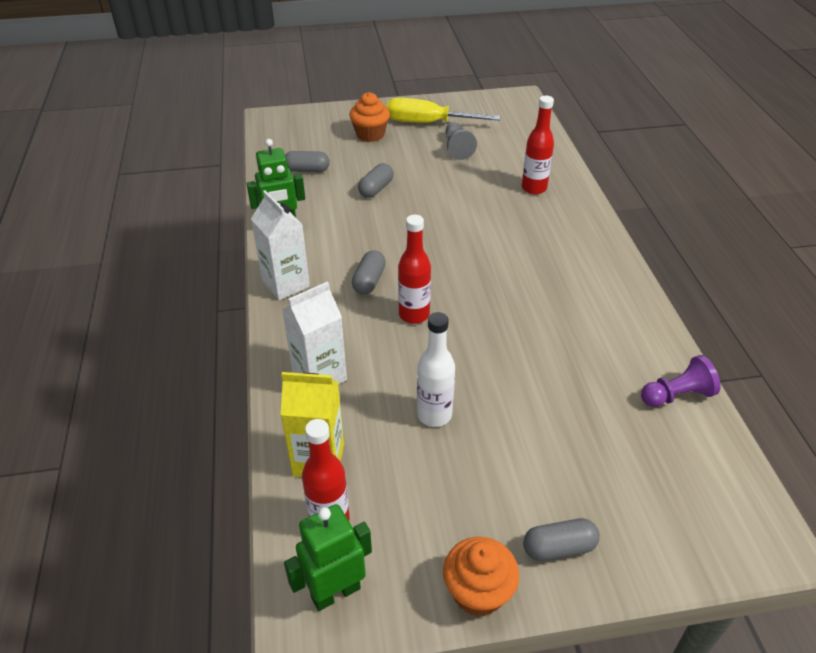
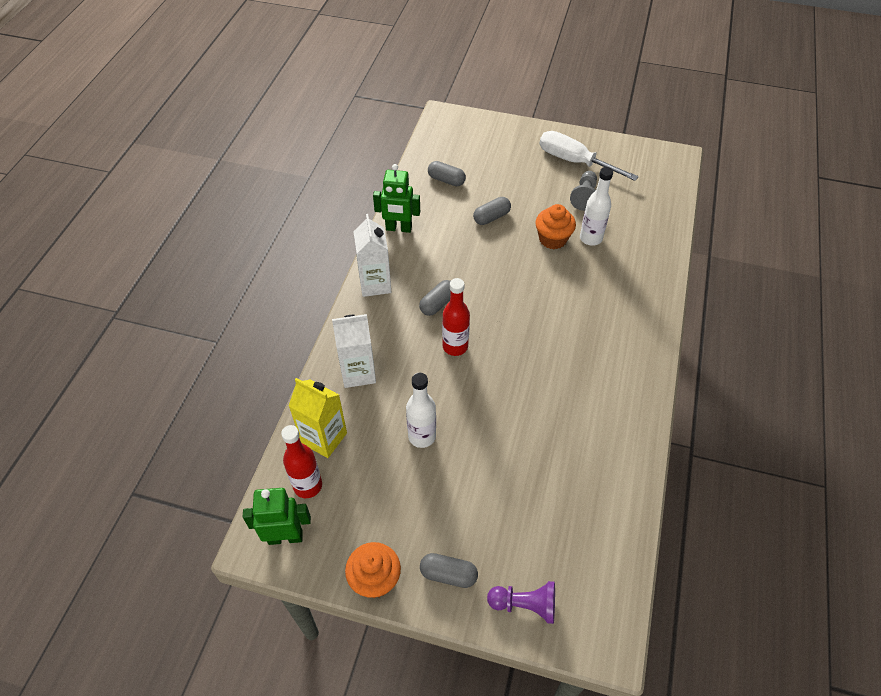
camera: 25 degrees right, 10 degrees up
(370, 135) = (517, 159): orange cupcake -> orange cupcake (552, 239)
(428, 123) = (575, 161): yellow screwdriver -> white screwdriver
(487, 180) = (590, 238): none -> white bottle
(534, 188) = (626, 260): red bottle -> none
(677, 395) = (618, 497): purple pawn -> purple pawn (525, 605)

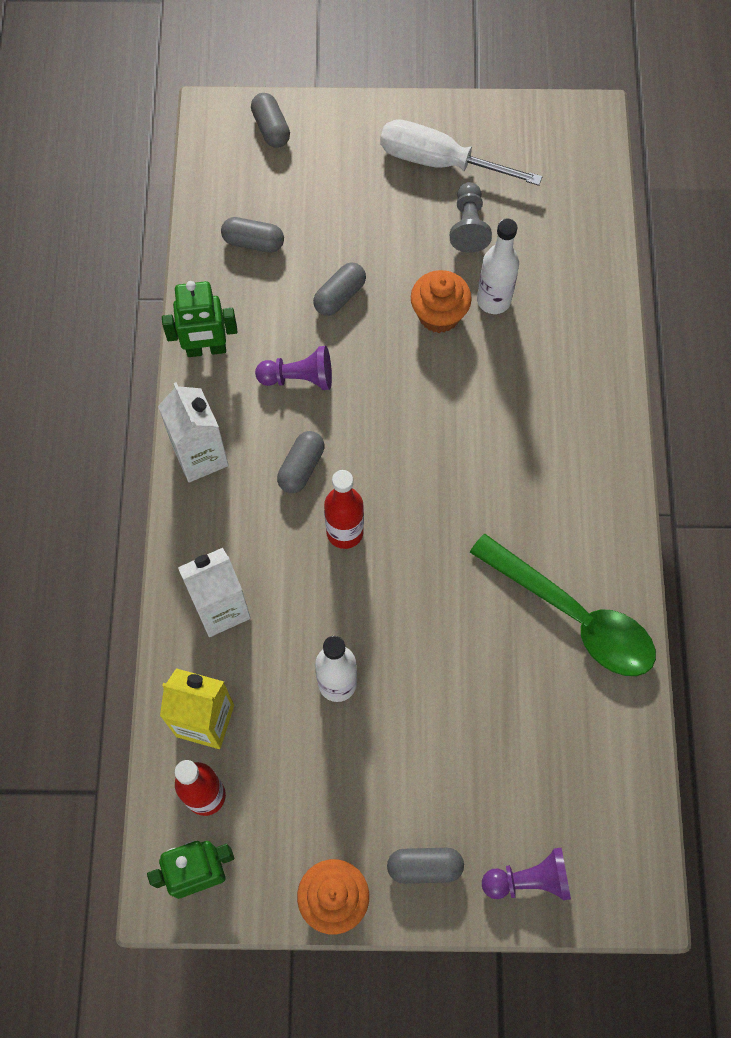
camera: 15 degrees left, 15 degrees up
(452, 255) = (299, 378): none -> purple pawn
(475, 127) = (271, 128): none -> grey capsule
(602, 434) = (574, 617): none -> green spoon

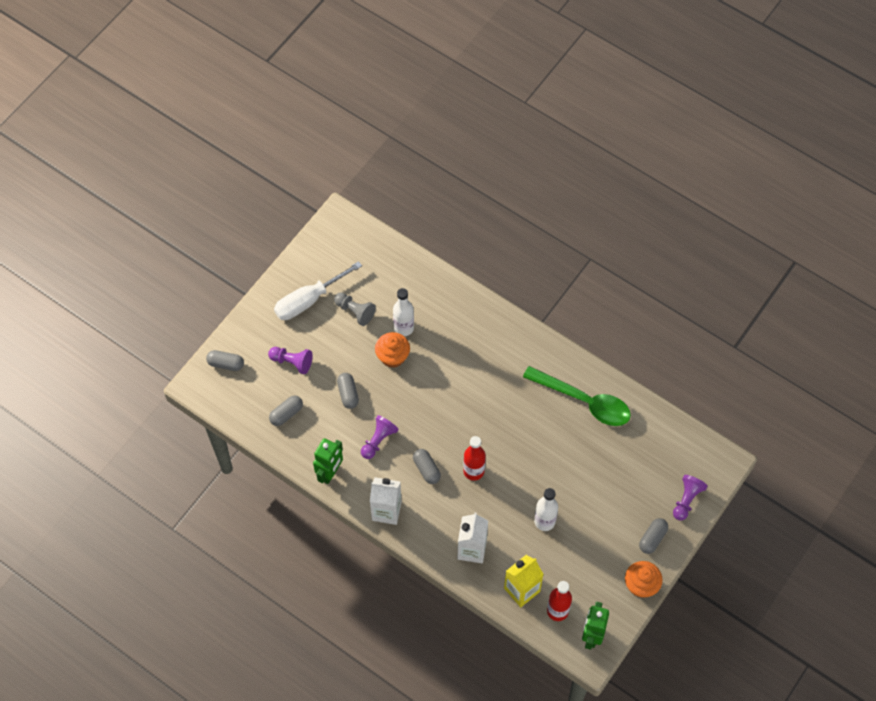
camera: 55 degrees left, 5 degrees down
(333, 201) = (292, 362): none -> purple pawn
(574, 617) = (584, 401): green spoon -> green spoon turned 45 degrees clockwise

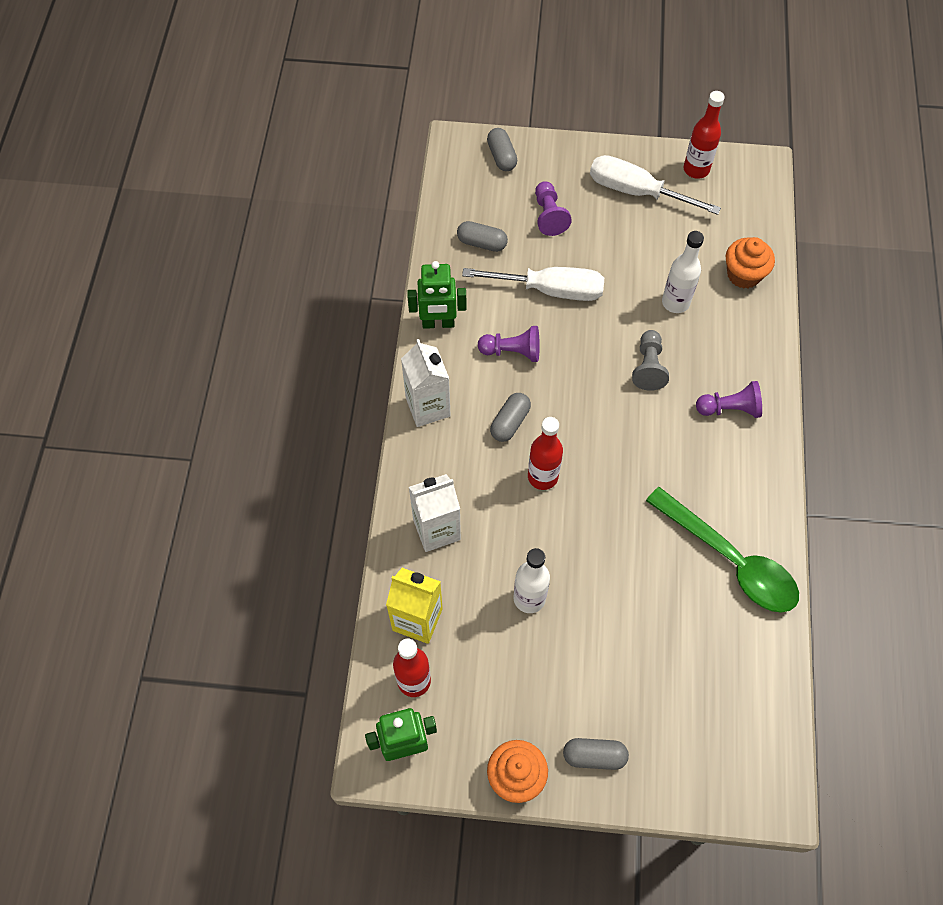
camera: 60 degrees right, 0 degrees up
(315, 256) = (696, 169): none -> red bottle
(348, 394) = (549, 290): grey capsule -> white screwdriver
(355, 311) = (658, 243): grey pawn -> grey pawn (648, 367)
(393, 357) = (630, 310): orange cupcake -> orange cupcake (743, 275)
(584, 401) = (731, 560): green spoon -> green spoon turned 45 degrees counterclockwise
(686, 500) = (682, 775): purple pawn -> purple pawn (729, 409)

